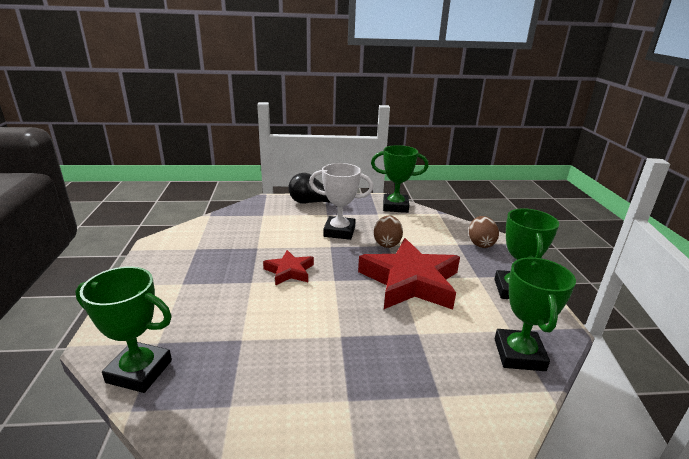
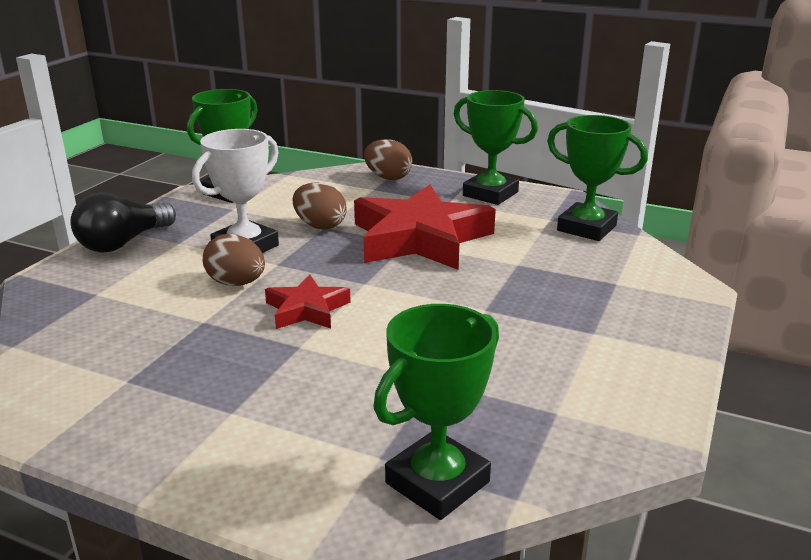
camera: 60 degrees left, 0 degrees up
(300, 243) = (236, 283): none -> brown egg

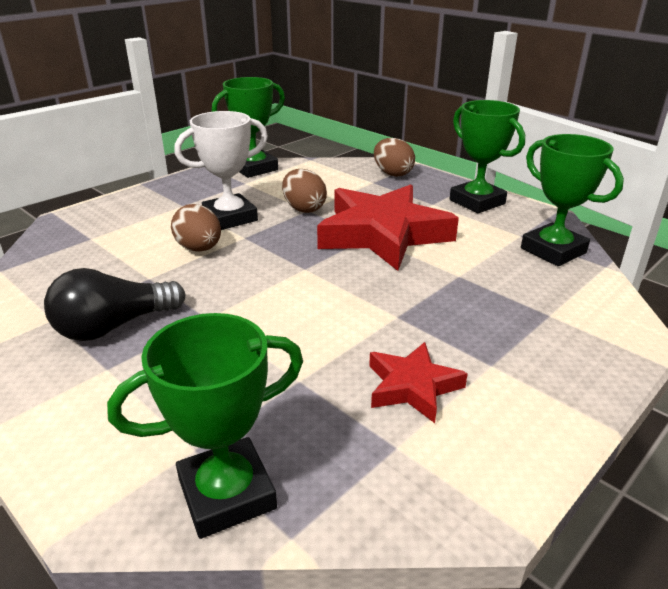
camera: 20 degrees right, 5 degrees up
(123, 243) = (142, 199): black light bulb -> black light bulb (114, 326)
(306, 309) = (238, 284): red star -> red star (412, 386)

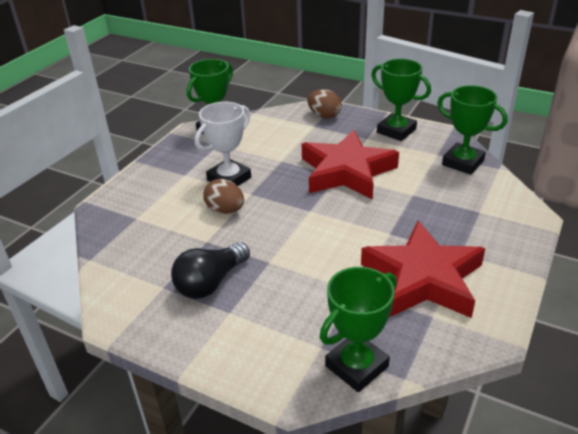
camera: 15 degrees left, 5 degrees up
(304, 209) = (278, 160): brown egg -> none
(412, 386) = (423, 278): red star -> red star, size x1.99

